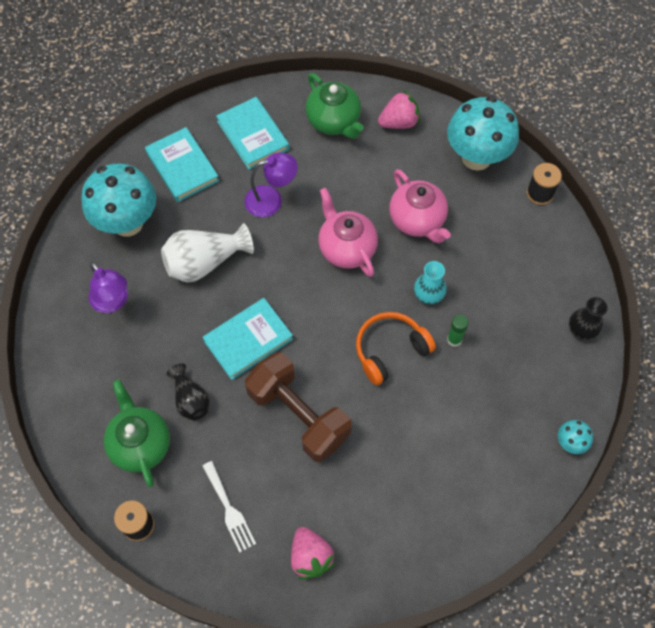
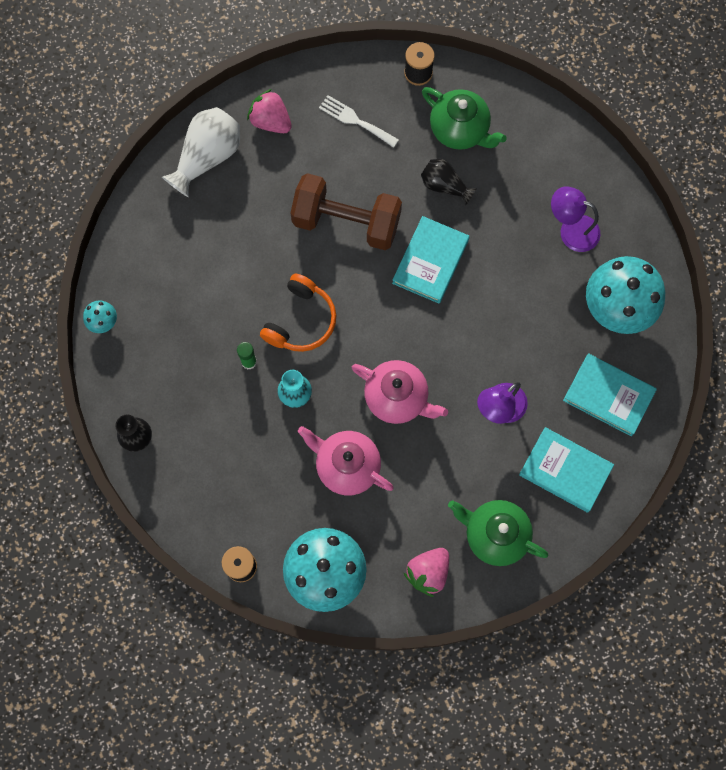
camera: 150 degrees right, 10 degrees up
(205, 262) = (518, 311): white vase -> white vase (207, 157)

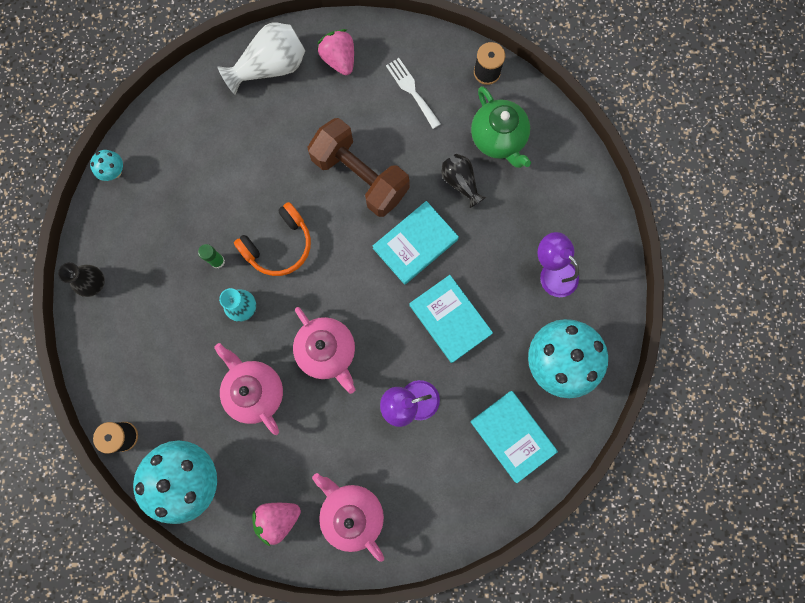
camera: 25 degrees right, 5 degrees up
(494, 535) = (351, 512): green teapot -> pink teapot
(565, 471) = (441, 485): turquoise book -> turquoise book (450, 319)

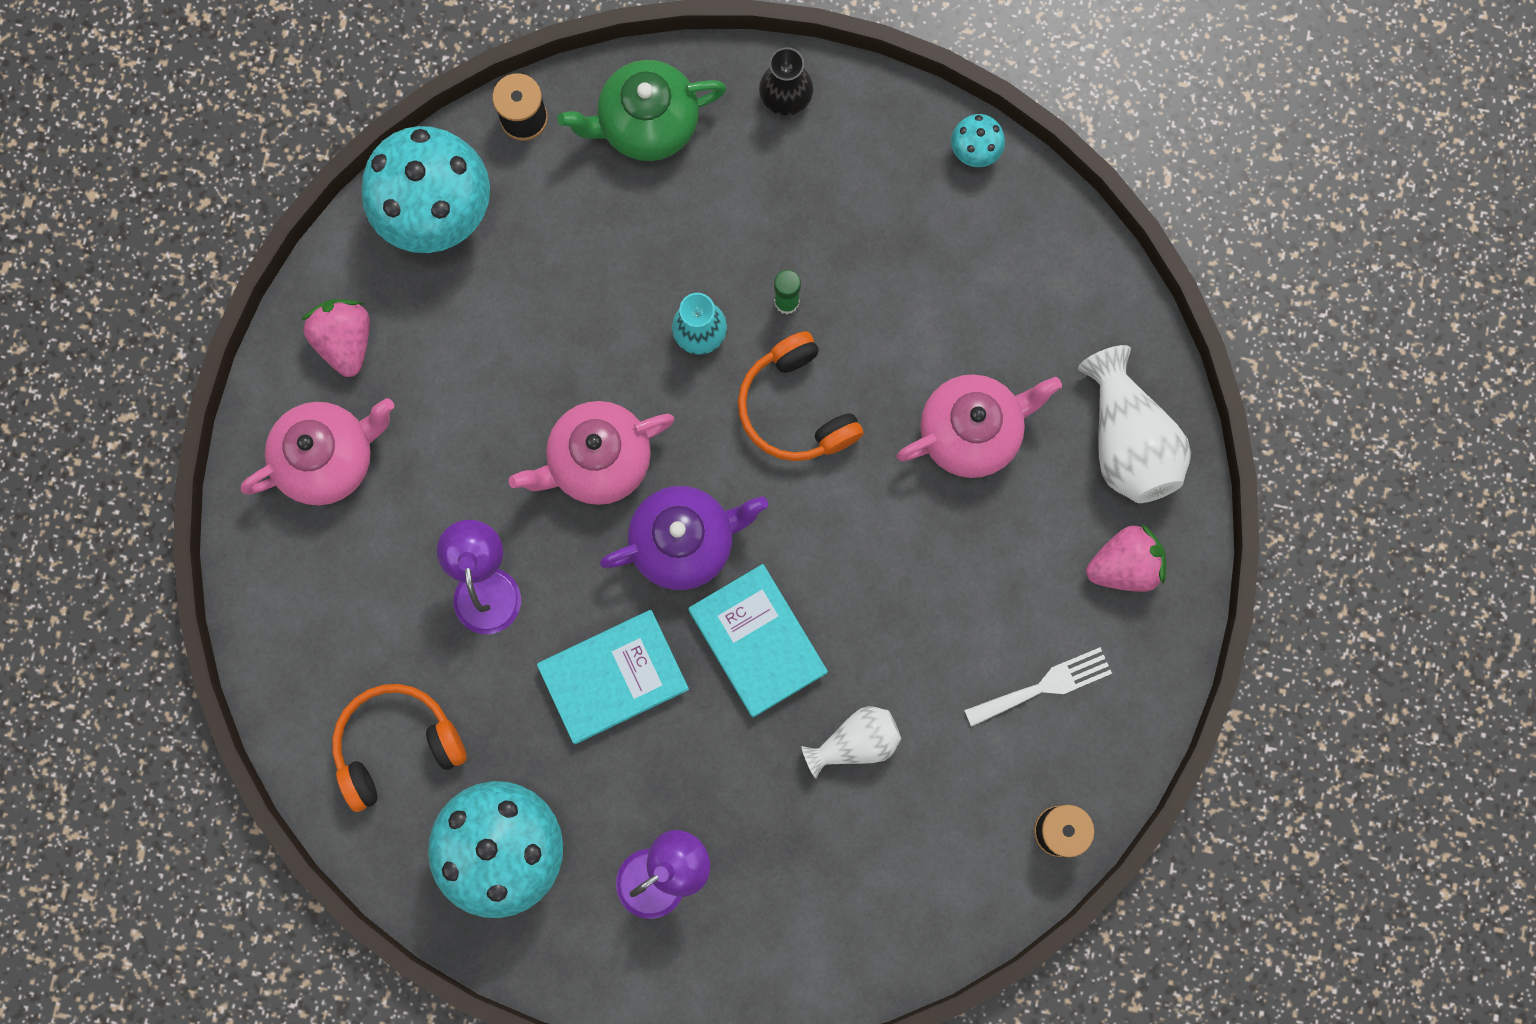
camera: 100 degrees right, 0 degrees up
(254, 391) = (556, 333): pink teapot -> pink teapot (972, 431)
(360, 176) = (897, 566): brown dumbbell -> none
(366, 293) = (685, 542): none -> purple teapot
(460, 182) = (855, 742): black vase -> white vase
(498, 139) = (926, 827): green teapot -> green teapot (646, 124)
(512, 436) = (396, 745): turquoise book -> orange headphones

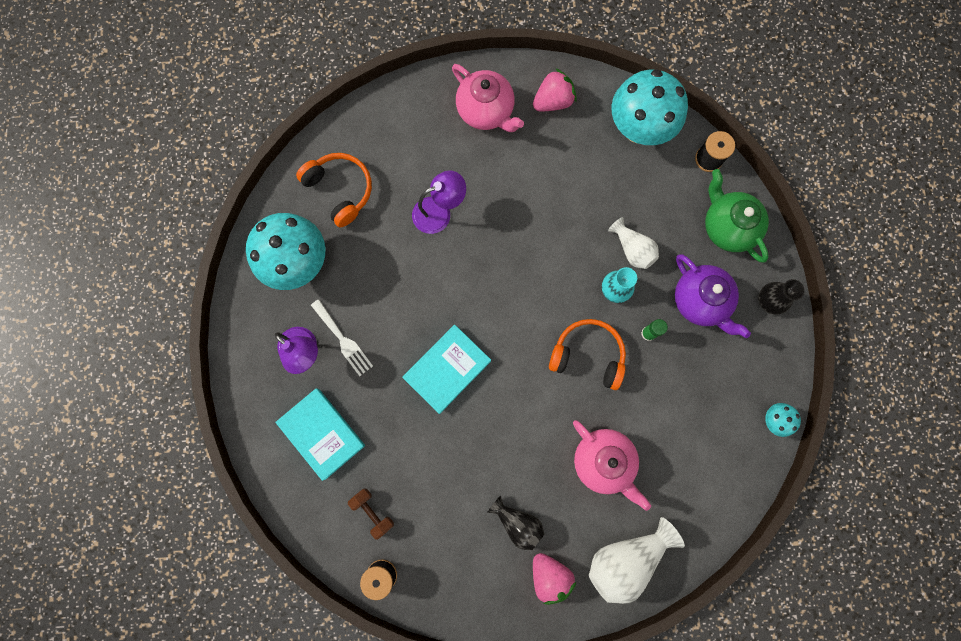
camera: 75 degrees right, 0 degrees up
(598, 461) = (525, 253): pink teapot -> none
(613, 677) = (406, 295): turquoise book -> turquoise book (322, 433)
(685, 542) = (493, 313): purple teapot -> purple teapot (700, 301)
(796, 407) = (588, 355): orange headphones -> orange headphones turned 60 degrees clockwise
(855, 742) = (404, 441): white vase -> white vase (632, 249)
(956, 822) = (372, 512): none -> brown dumbbell
(1032, 593) = (517, 523): none -> black vase
(1044, 686) = (464, 544): white fork -> white fork (343, 340)

